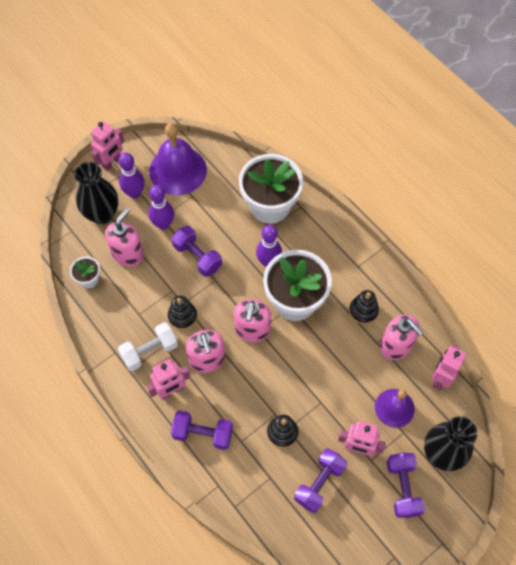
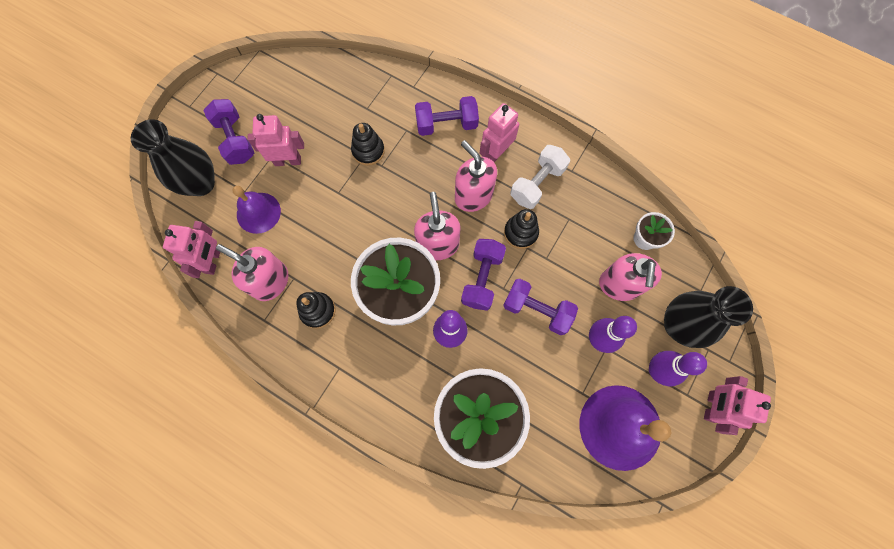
camera: 160 degrees right, 10 degrees up
(319, 483) = (318, 118): purple dumbbell -> purple dumbbell (482, 278)

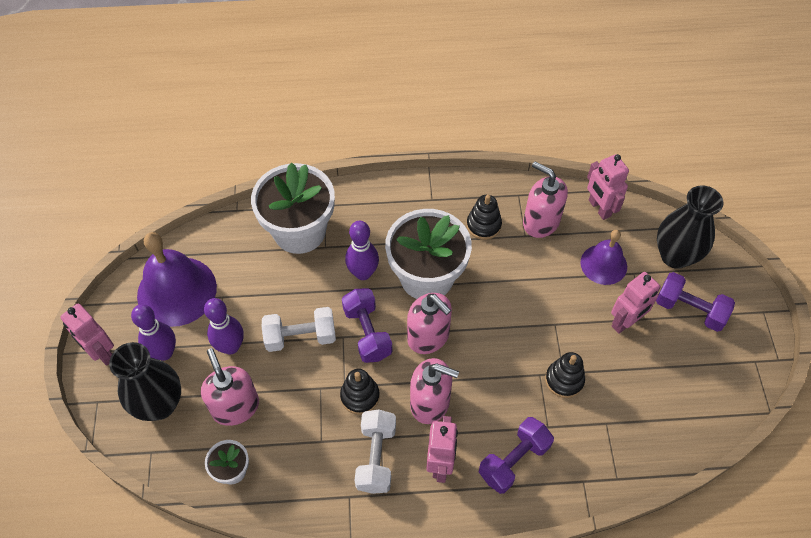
camera: 145 degrees right, 15 degrees down
(270, 281) = (540, 222): pink soap dispenser -> pink soap dispenser turned 135 degrees counterclockwise
(537, 310) = (300, 337): purple dumbbell -> white dumbbell
(711, 406) = (102, 353): pink robot -> pink robot turned 150 degrees clockwise

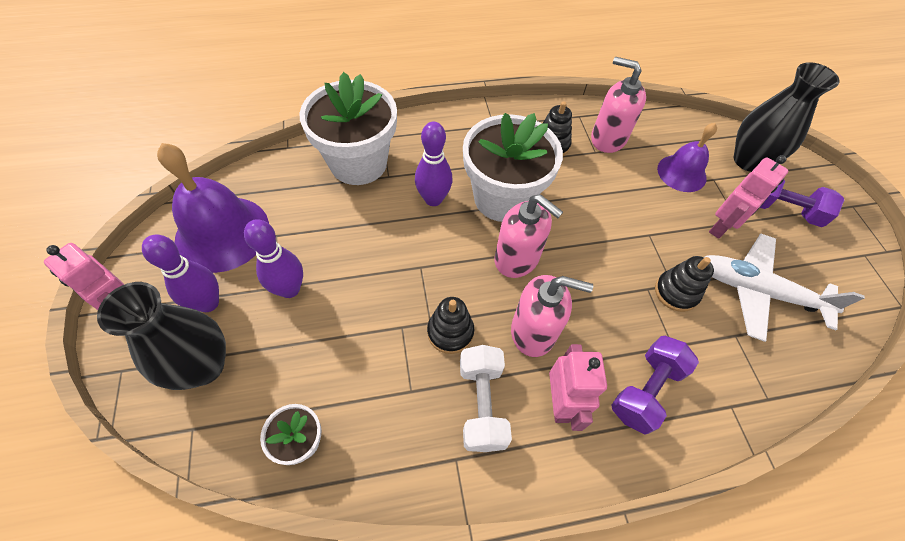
camera: 10 degrees left, 0 degrees up
(235, 407) = (300, 359): pink soap dispenser -> none
(300, 337) = (372, 271): white dumbbell -> none
(367, 333) = (448, 260): purple dumbbell -> none
(599, 208) = (661, 123): pink robot -> none
(638, 386) = (757, 291): none -> white plane

